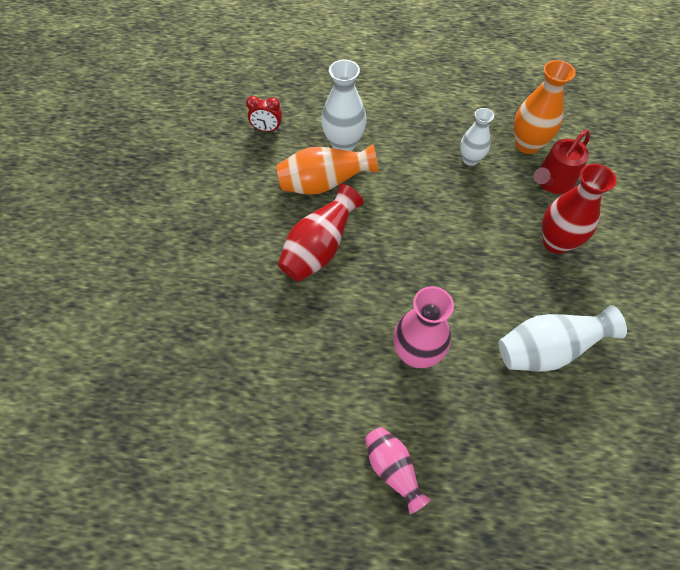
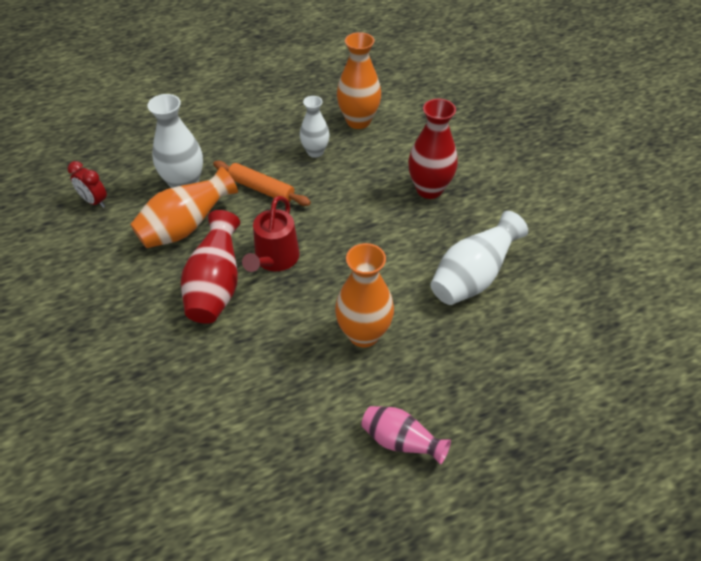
camera: 30 degrees left, 10 degrees down
(267, 129) = (94, 201): red clock -> red clock turned 60 degrees clockwise
(404, 175) = (261, 189): none -> orange rolling pin
(416, 354) = (363, 334): pink vase -> orange vase
(552, 182) = (397, 143): red watering can -> red watering can (274, 259)

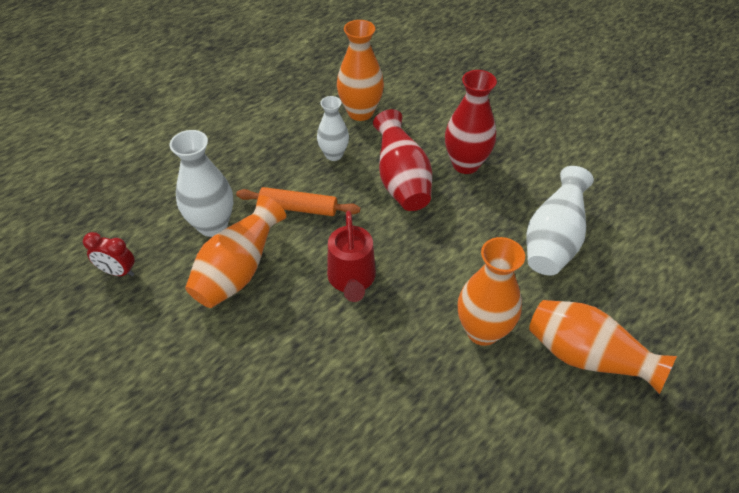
camera: 20 degrees left, 0 degrees up
(216, 287) = (305, 328): red vase -> red vase (401, 181)
(400, 442) = (577, 431): pink vase -> none
(444, 384) = (585, 357): none -> orange vase

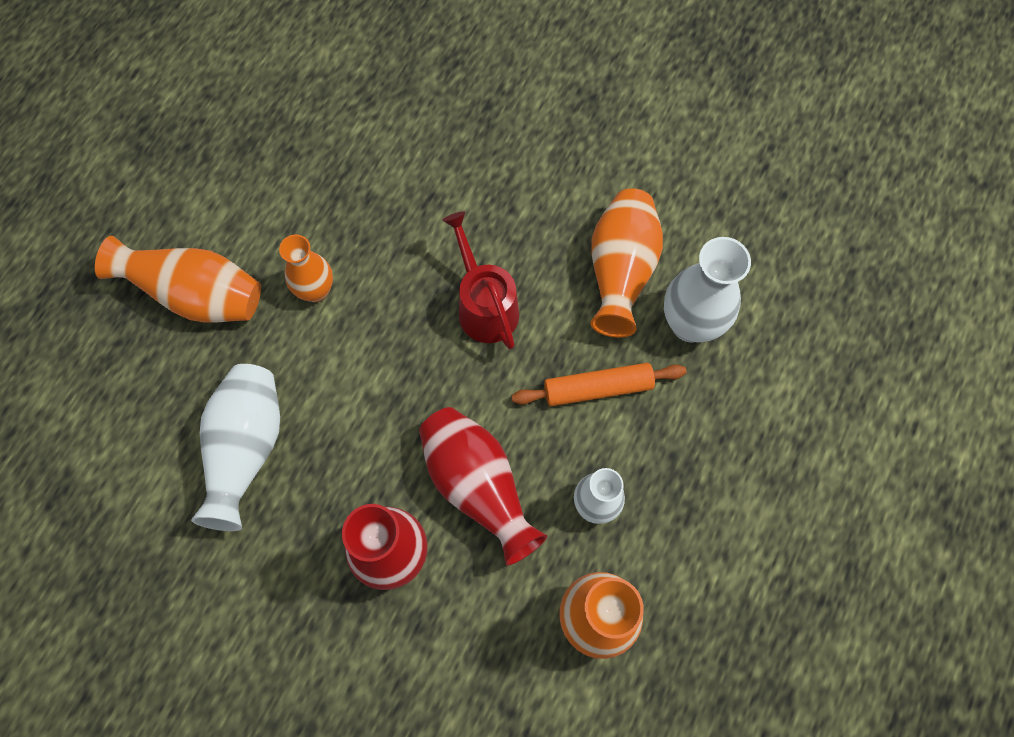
camera: 160 degrees right, 20 degrees up
(118, 272) = (755, 226): red clock -> none
(482, 331) = (316, 290): orange vase -> orange vase, size x0.65

